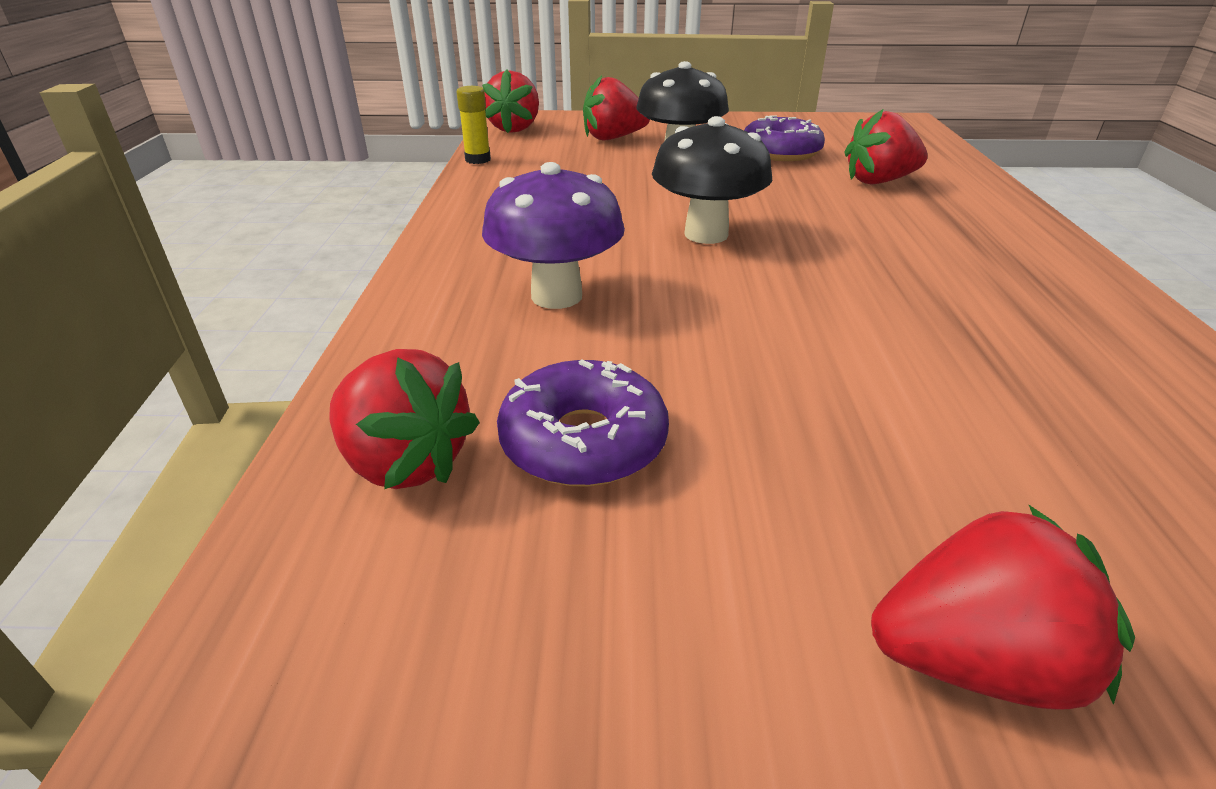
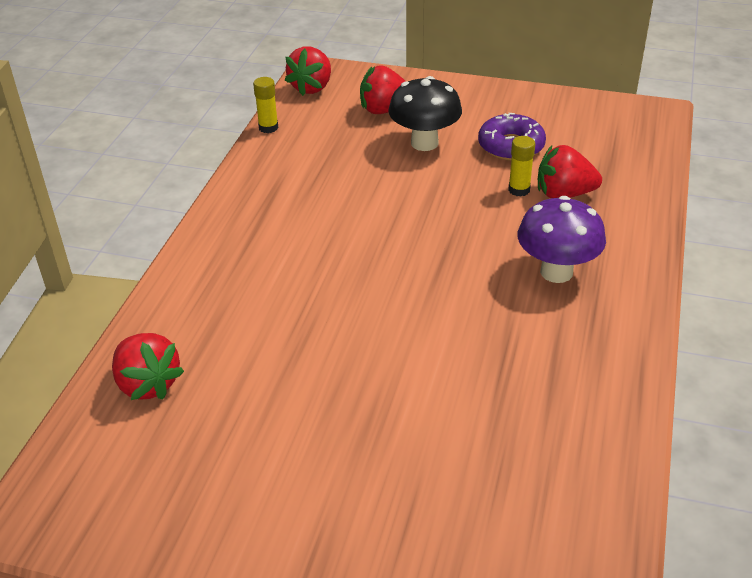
camera: 15 degrees right, 5 degrees up
(556, 296) = (267, 281): purple mushroom -> purple mushroom (556, 272)
(583, 441) = (238, 387): purple donut -> none
(706, 234) = (393, 237): black mushroom -> none
(824, 182) = (519, 190): none -> yellow glue stick
(973, 661) = (351, 522): red strawberry -> none

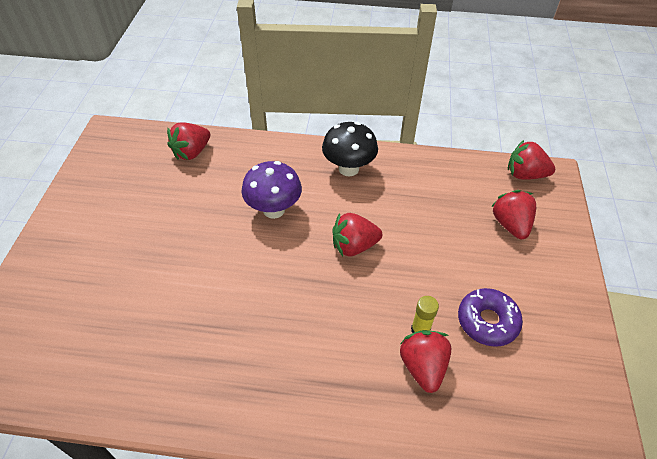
camera: 80 degrees right, 10 degrees up
(268, 128) = (458, 159): yellow glue stick -> none
(393, 224) = (354, 246): none -> red strawberry
(424, 143) = (470, 256): black mushroom -> black mushroom (348, 169)
(556, 272) = (311, 361): purple mushroom -> purple mushroom (273, 210)

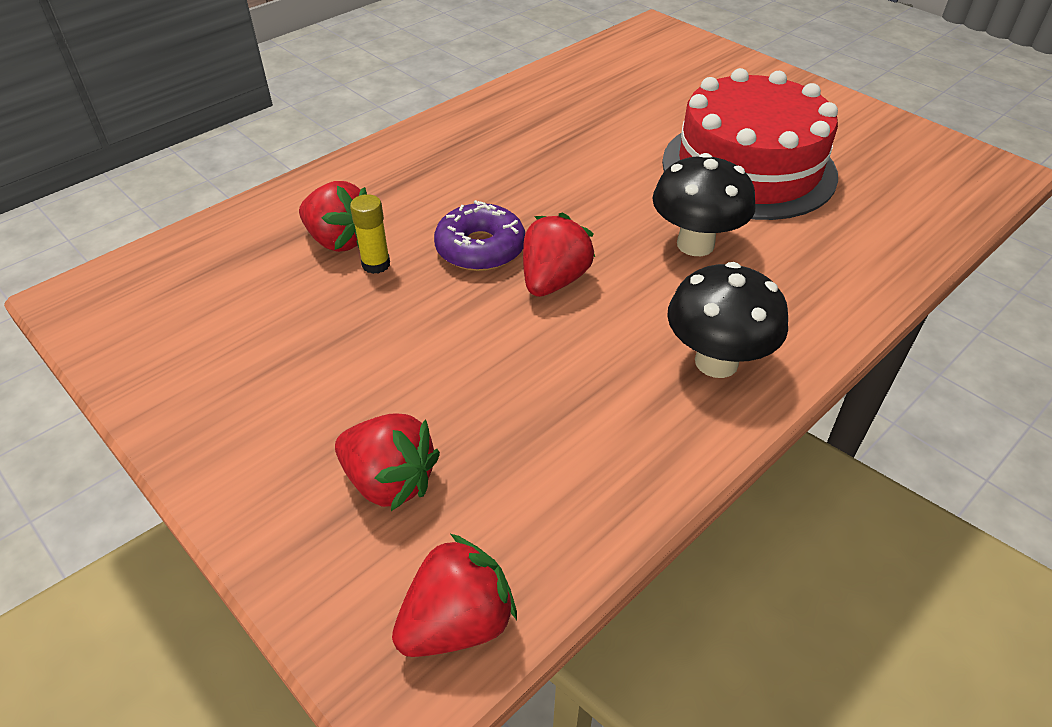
camera: 130 degrees right, 5 degrees down
(178, 221) = (748, 168): none -> red cake
(192, 152) = (892, 222): red strawberry -> none
(273, 210) = (695, 244): purple mushroom -> black mushroom
(487, 321) = (306, 325): purple donut -> purple donut (480, 248)

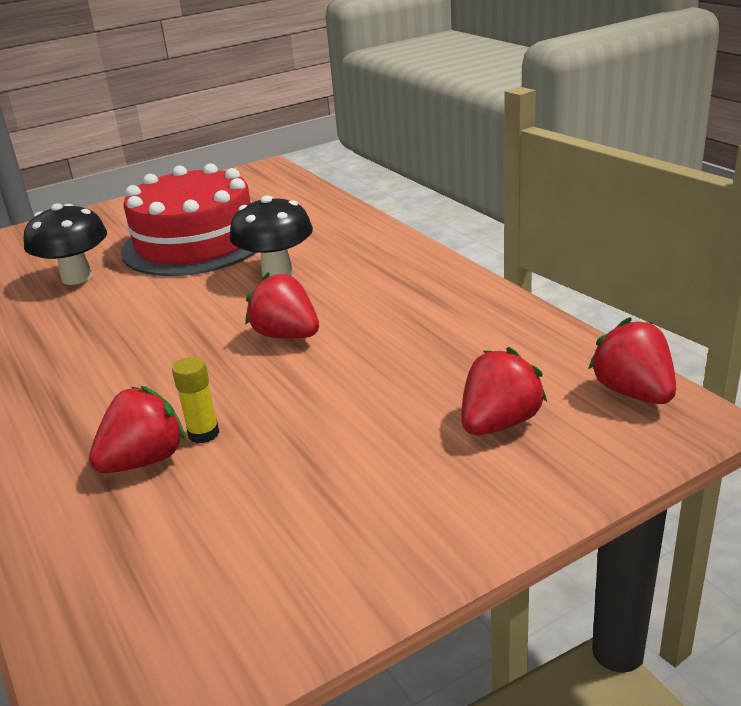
camera: 75 degrees left, 15 degrees down
(480, 248) = (218, 370): purple donut -> none
(716, 362) = (410, 278): black mushroom -> black mushroom (77, 277)

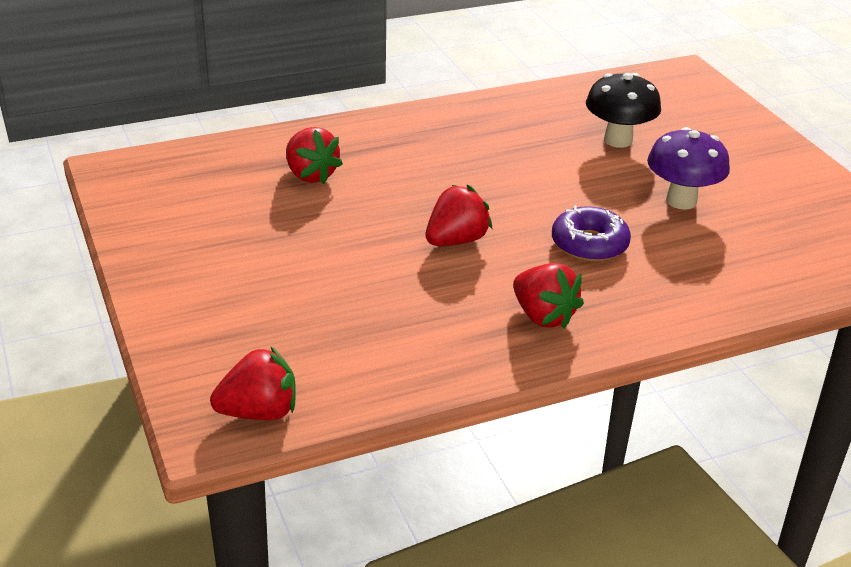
camera: 95 degrees right, 5 degrees up
(195, 242) = (681, 201): red cake -> purple mushroom
(203, 434) = (328, 197): yellow glue stick -> none
(277, 272) = (589, 244): black mushroom -> purple donut
(499, 423) = (260, 328): red strawberry -> red strawberry (543, 316)

